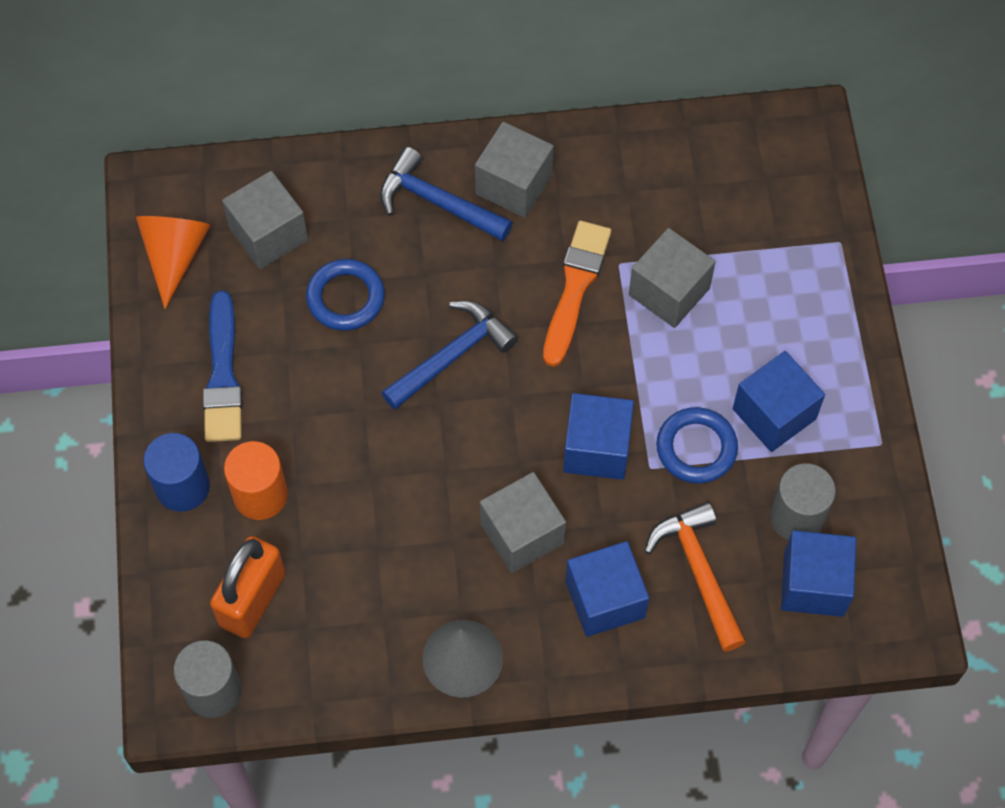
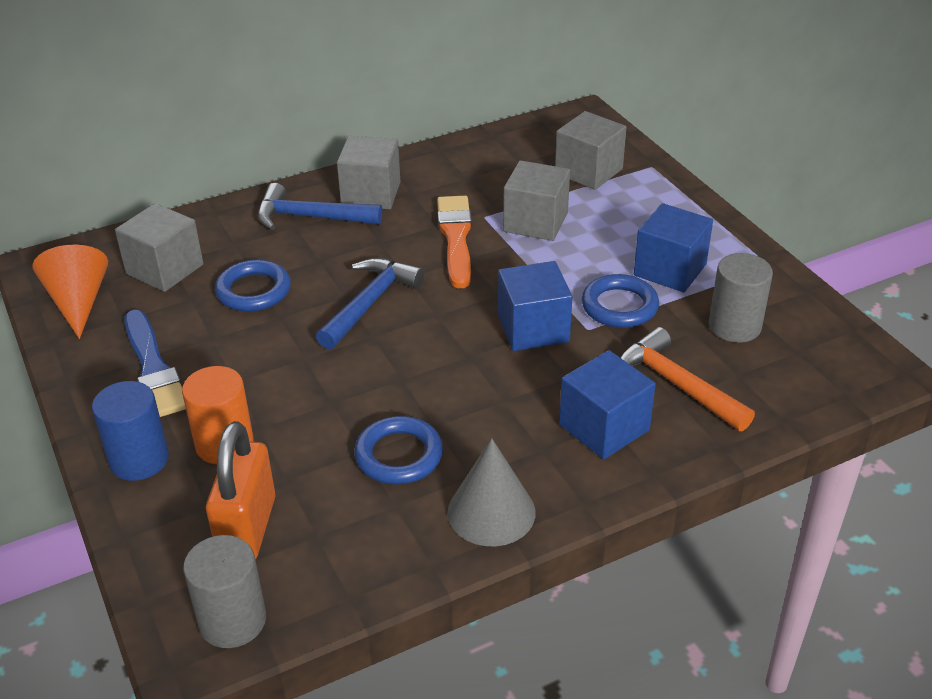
camera: 20 degrees left, 25 degrees down
(408, 564) = (399, 455): none -> blue ring
(522, 533) = (498, 403): grey cube -> grey cube (588, 171)
(813, 584) = (781, 365): blue cube -> none

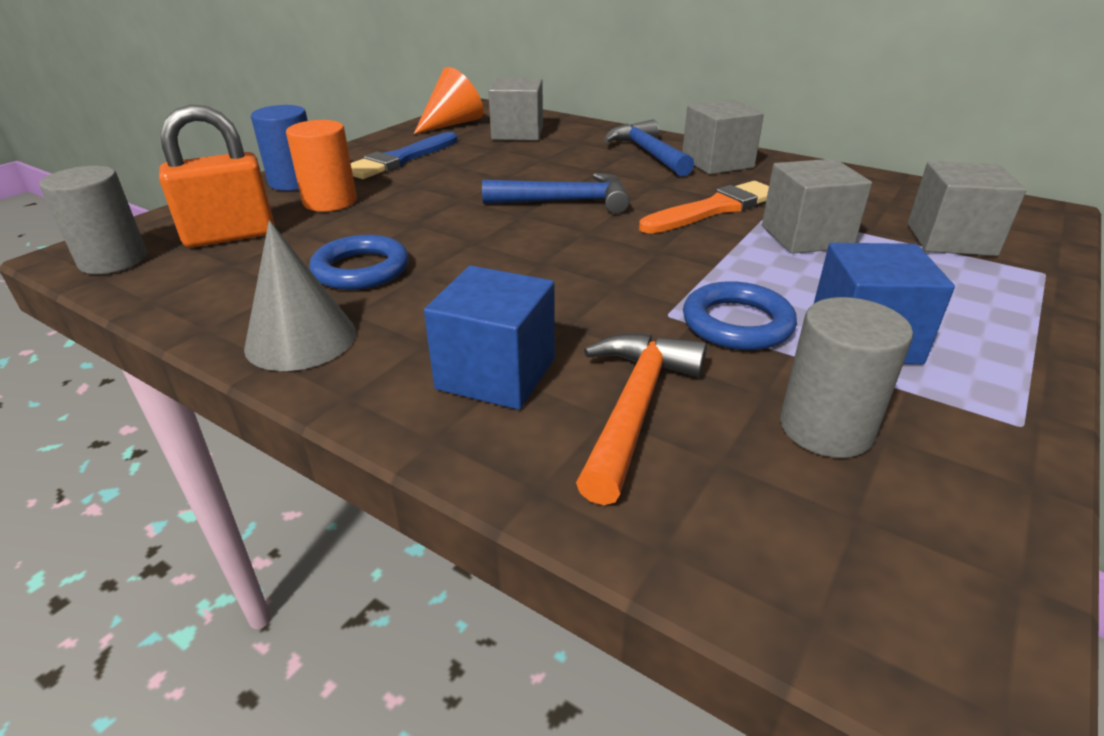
camera: 60 degrees right, 5 degrees down
(253, 291) = (527, 161): blue ring -> none
(533, 328) = (625, 282): blue cube -> none

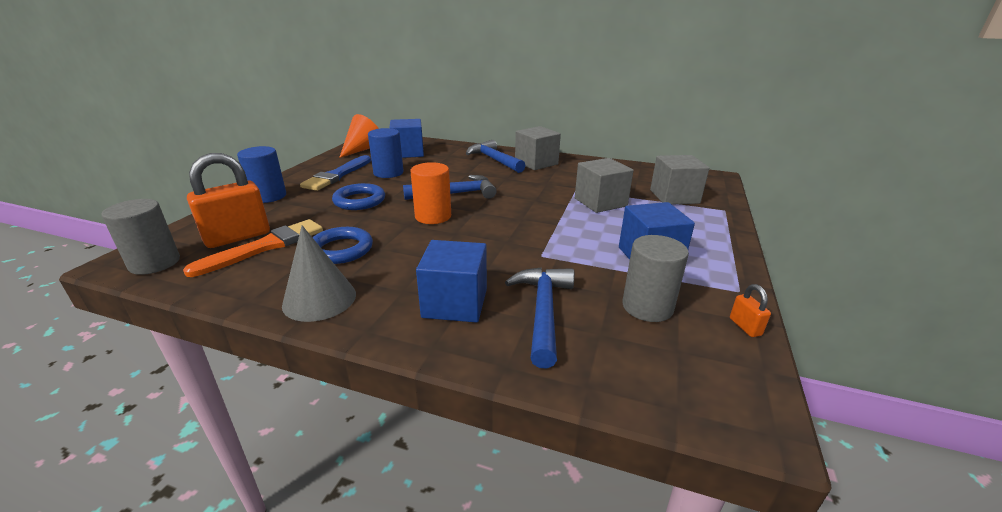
camera: 15 degrees left, 5 degrees down
(330, 201) = (300, 207): orange cylinder -> orange cylinder (433, 216)
(475, 161) = (388, 173): none -> blue cylinder
(517, 133) = (408, 152): grey cube -> blue cube
(635, 408) = (543, 311): orange hammer -> blue hammer
(714, 209) = (544, 190): orange brush -> orange brush (265, 247)
(737, 323) = (581, 256): blue ring -> blue ring (359, 201)
(1010, 494) = (745, 327): none -> orange padlock

